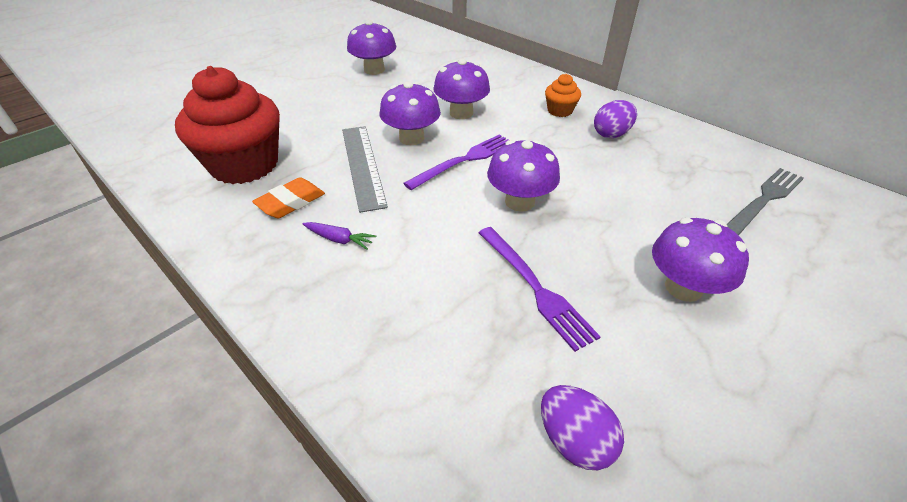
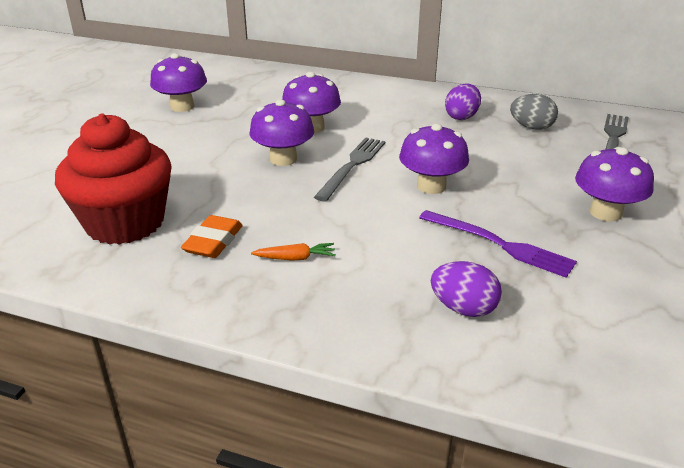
camera: 25 degrees left, 10 degrees down
(339, 239) = (295, 258): purple carrot -> orange carrot
(363, 165) = (256, 193): grey ruler -> none
(464, 160) = (352, 166): purple fork -> grey fork
(560, 111) = (401, 107): orange cupcake -> none
(574, 440) = (613, 332): purple egg -> purple egg (463, 308)
(677, 163) = (531, 127): none -> grey egg

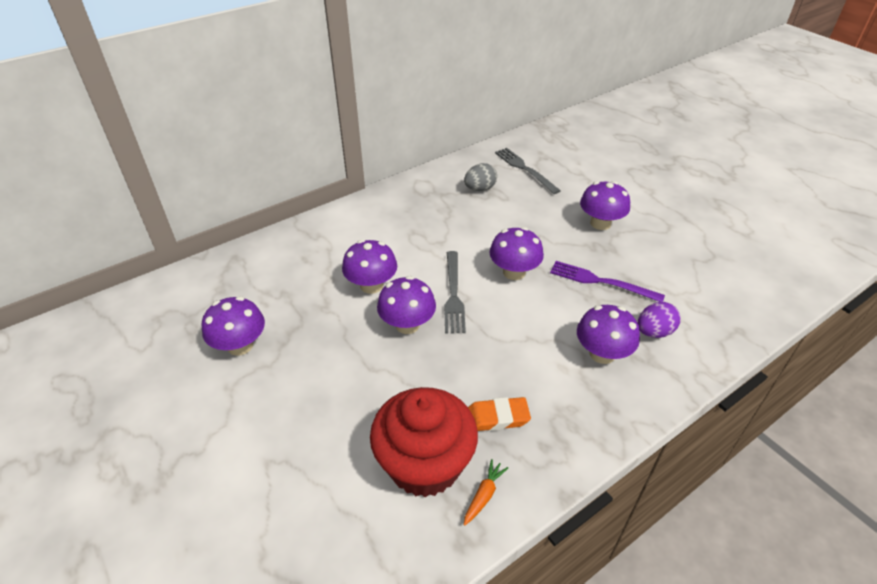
camera: 55 degrees left, 10 degrees up
(213, 242) = (497, 417): orange eraser -> orange eraser turned 60 degrees counterclockwise
(295, 258) = (551, 381): orange carrot -> orange carrot (484, 495)
(352, 166) = (453, 294): grey fork -> grey fork turned 150 degrees counterclockwise
(376, 279) = (602, 353): none -> purple mushroom
(461, 117) = (434, 207): purple egg -> none
(499, 244) = (601, 282): purple fork -> purple fork turned 135 degrees counterclockwise

